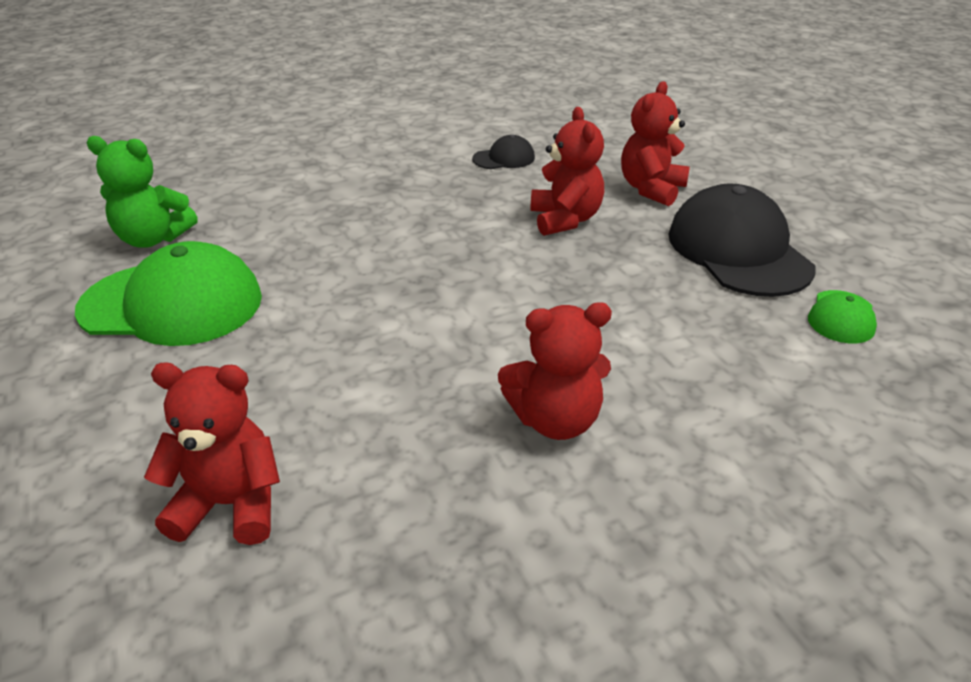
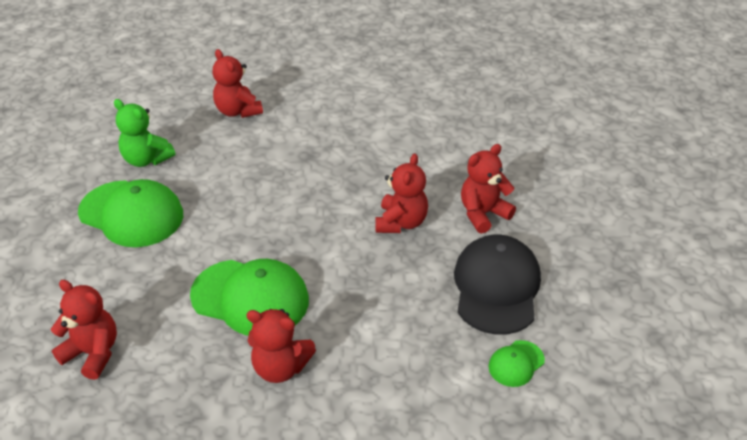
camera: 25 degrees right, 5 degrees up
(254, 164) = (238, 111): none -> red teddy bear
(437, 350) = (250, 298): none -> green cap
(504, 158) = (402, 153): black cap -> none

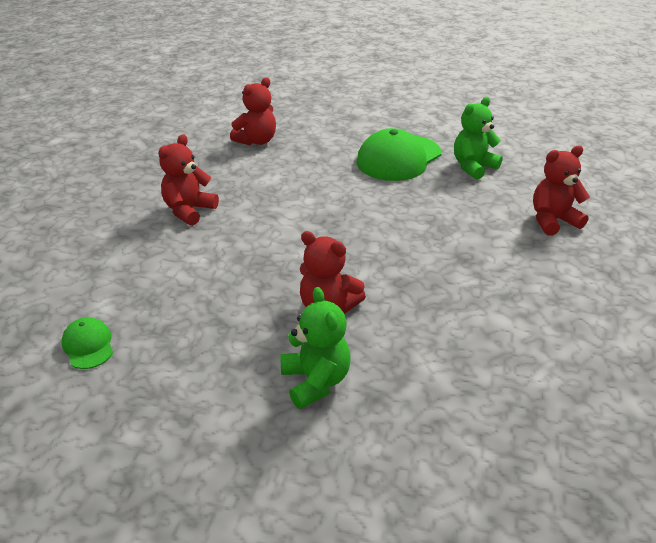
camera: 105 degrees right, 5 degrees down
(250, 298) = (271, 204): green cap -> none
(483, 214) = (315, 381): red teddy bear -> green teddy bear
(496, 287) = (192, 359): black cap -> none

